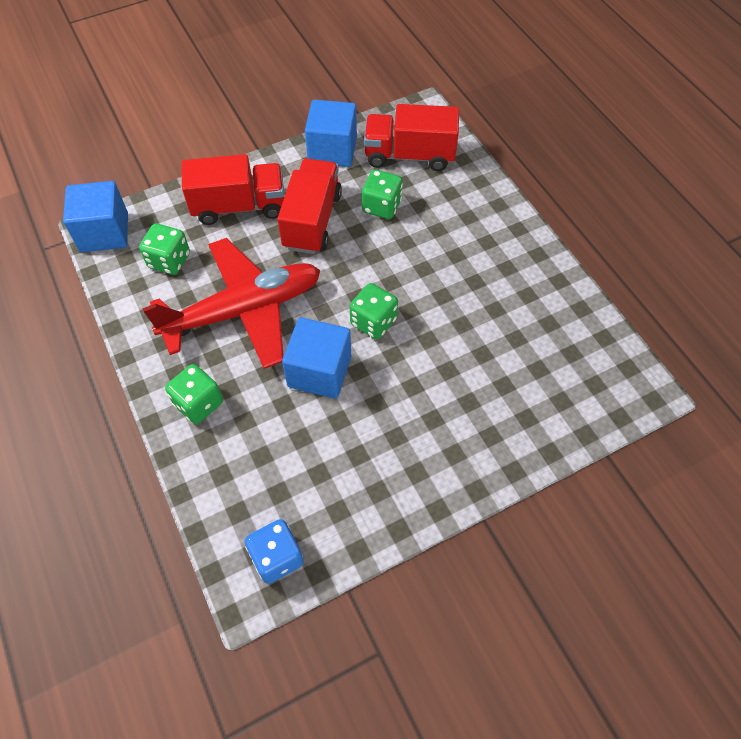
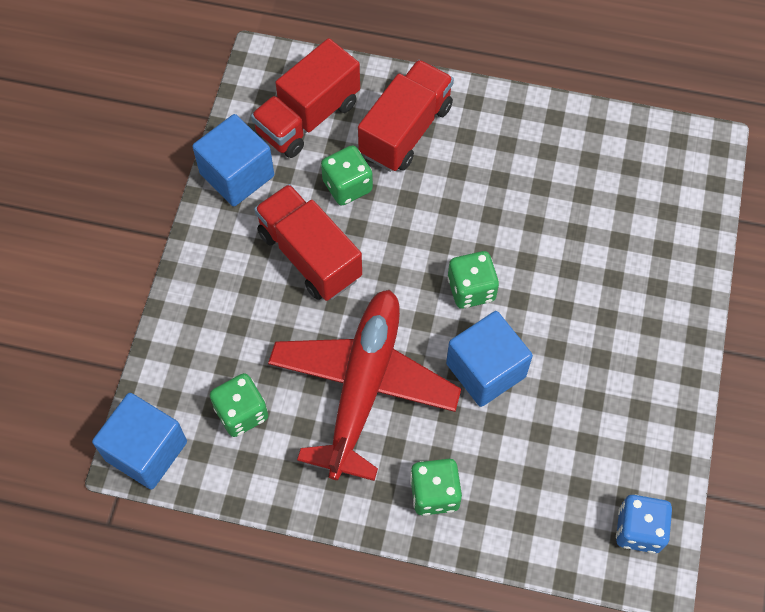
camera: 50 degrees left, 5 degrees up
(239, 206) = (230, 305): red truck -> red truck (406, 130)

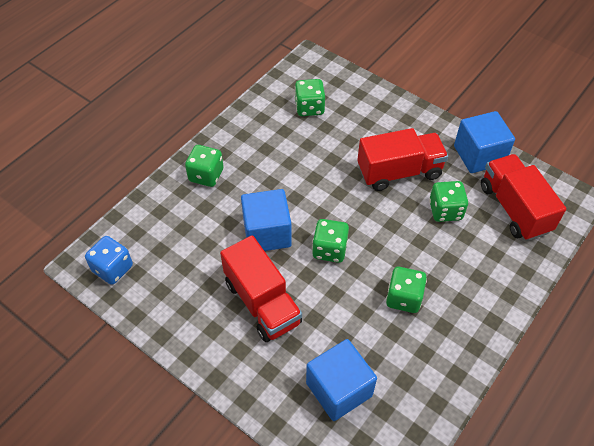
camera: 115 degrees right, 10 degrees down
(146, 451) = (310, 64): blue cube -> blue cube (339, 389)
(363, 386) = (293, 167): red plane -> none
(406, 130) = (481, 263): red truck -> red truck (262, 302)
(493, 191) = (403, 298): none -> green dice

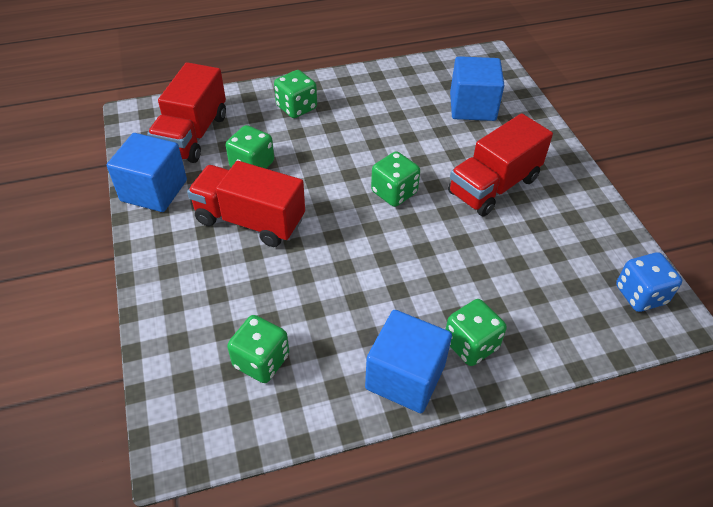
camera: 145 degrees left, 5 degrees down
(262, 302) = (493, 186): red truck -> red truck turned 135 degrees counterclockwise
(267, 233) = (444, 239): blue cube -> blue cube (405, 377)
(403, 298) = (365, 129): green dice -> green dice (296, 108)

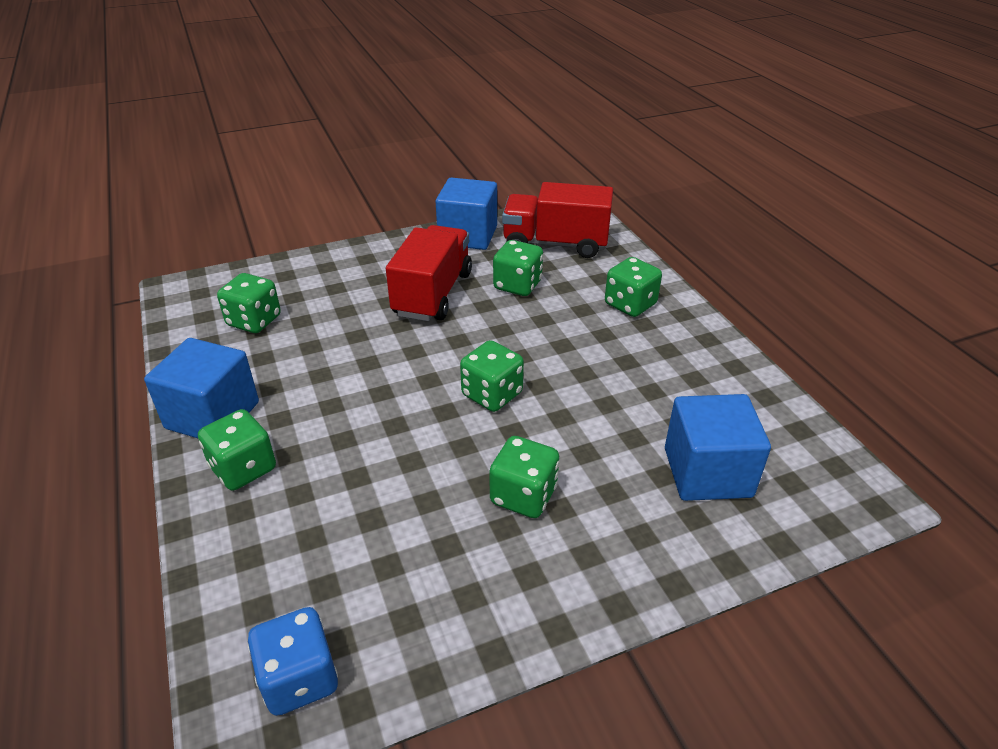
camera: 85 degrees right, 10 degrees down
(493, 186) = (523, 496): red truck -> green dice

